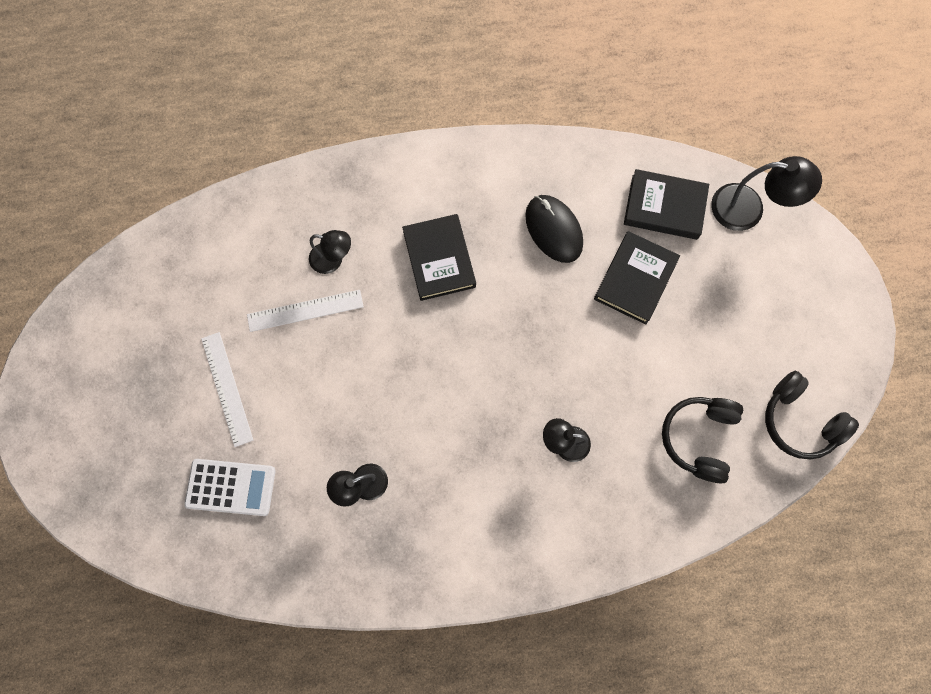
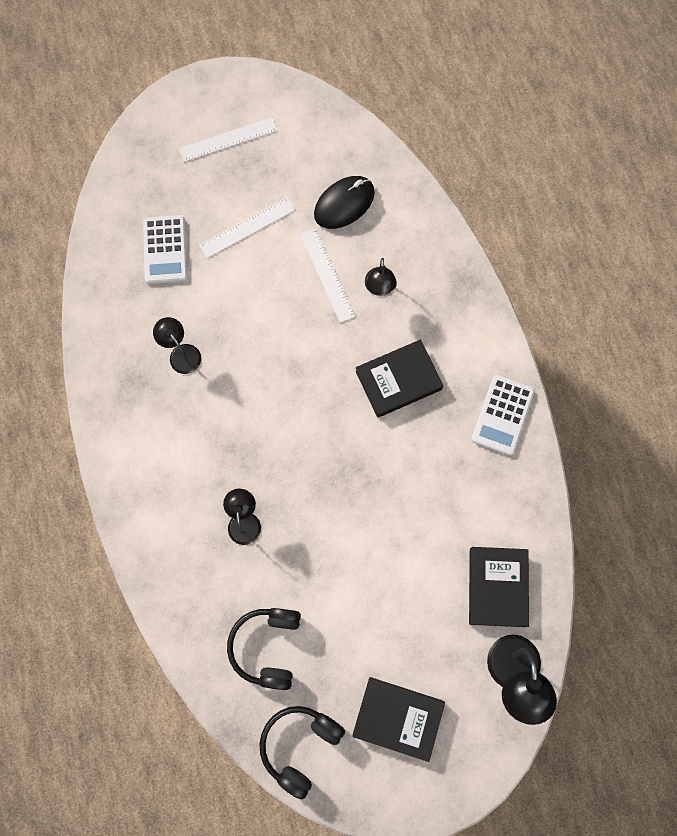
camera: 80 degrees right, 0 degrees up
(110, 393) = (228, 140): none -> white ruler
(495, 168) = (502, 415): none -> white calculator
(553, 230) = (450, 481): black mouse -> black mouse (344, 204)
(635, 279) = (414, 567): black book -> black book (398, 718)
(698, 438) = (268, 646): black headphones -> black headphones turned 90 degrees counterclockwise

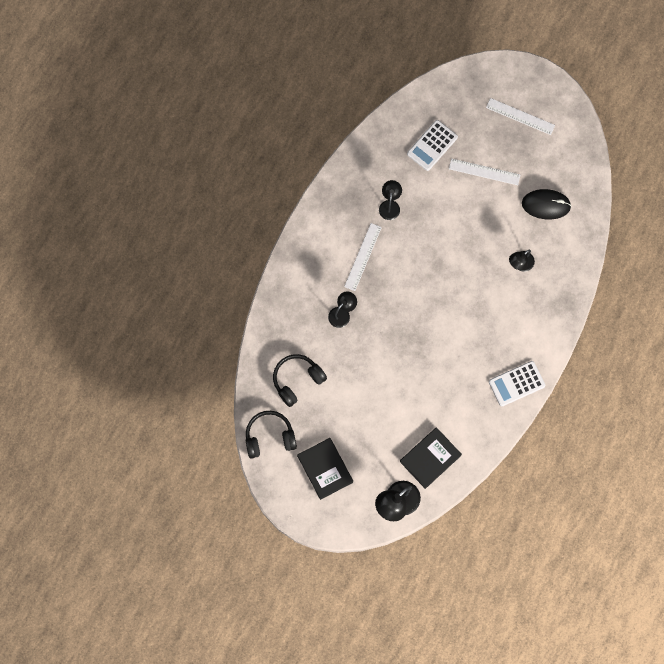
camera: 45 degrees right, 0 degrees up
(327, 275) = (500, 233): white ruler -> white ruler (363, 257)
(398, 380) = (482, 318): black book -> none

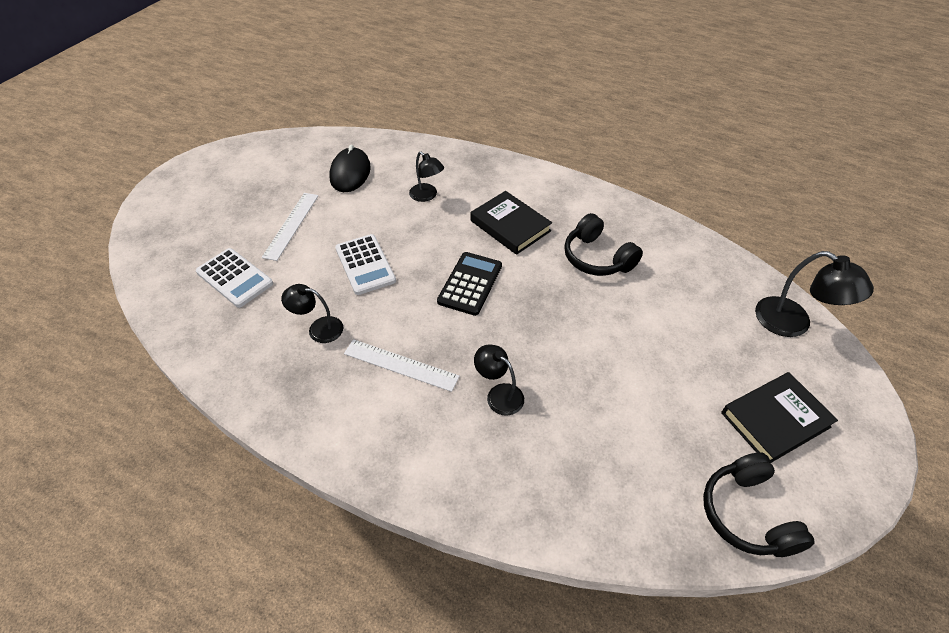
camera: 90 degrees left, 25 degrees down
(297, 380) = (628, 465): black headphones -> black headphones (597, 258)
(429, 297) = (470, 284): none -> black calculator
(430, 458) = (711, 285): black book -> black book (510, 226)
(516, 383) = (586, 202): white calculator -> white calculator (365, 264)
(520, 116) = (223, 192): white ruler -> none

